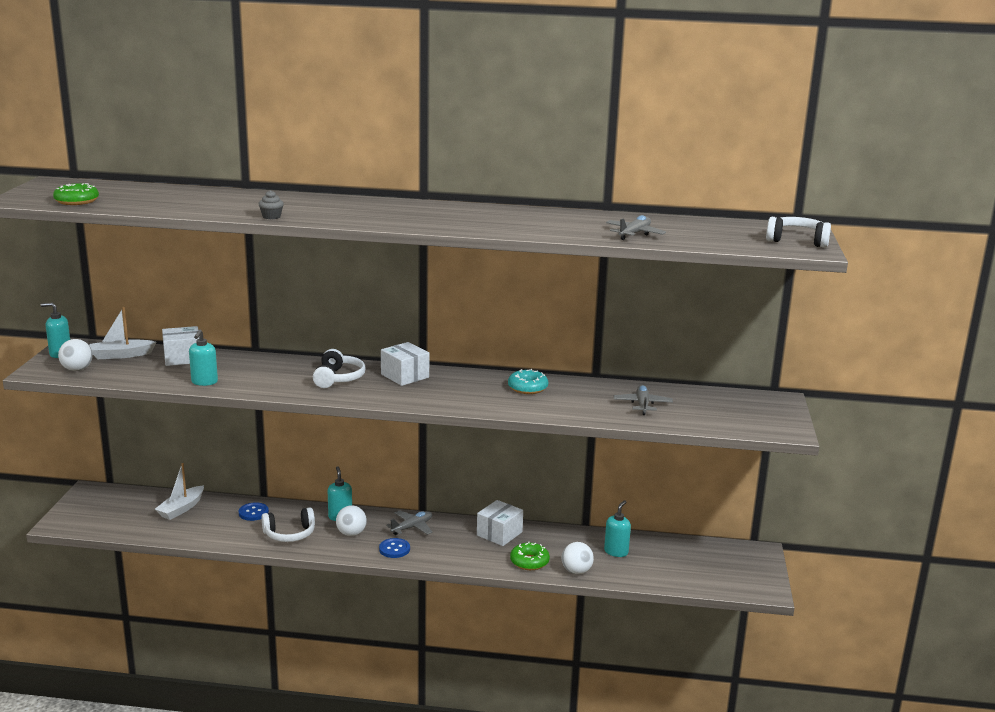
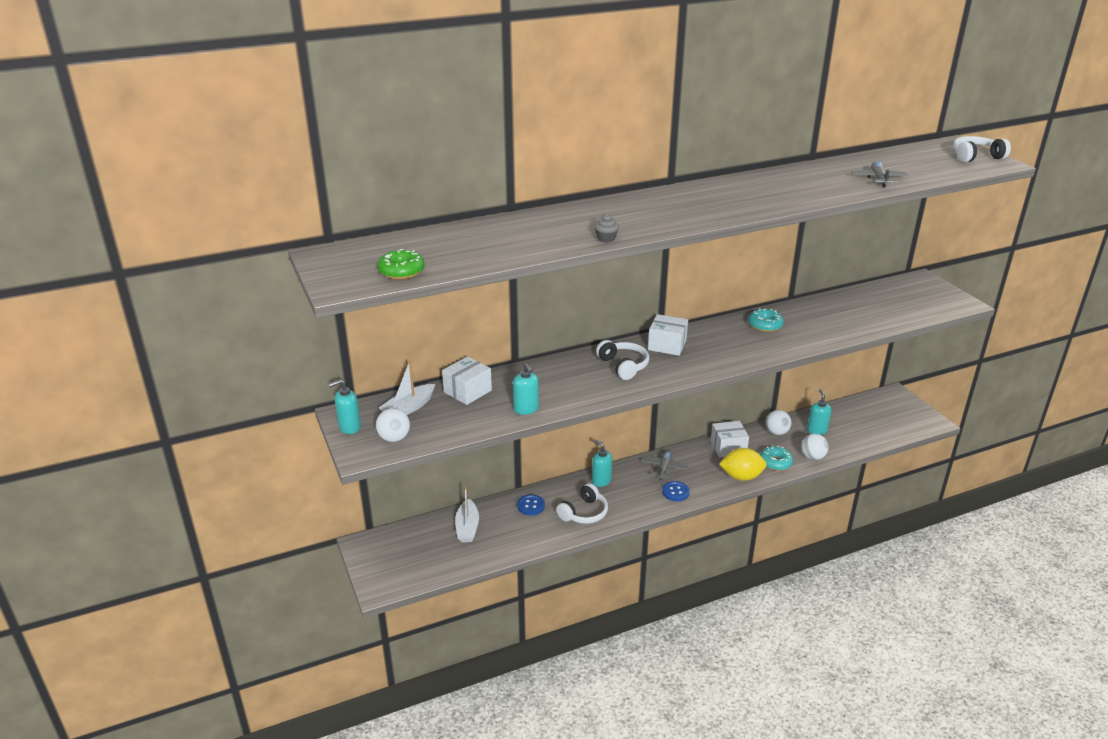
camera: 30 degrees left, 10 degrees up
(351, 534) = (628, 492): white ball -> white ball (776, 432)
(476, 560) = (741, 477): none -> yellow lemon
(499, 534) = (728, 447): white box -> white box turned 75 degrees clockwise
(529, 562) = (775, 462): green donut -> turquoise donut
(642, 405) = (855, 313): grey plane -> none

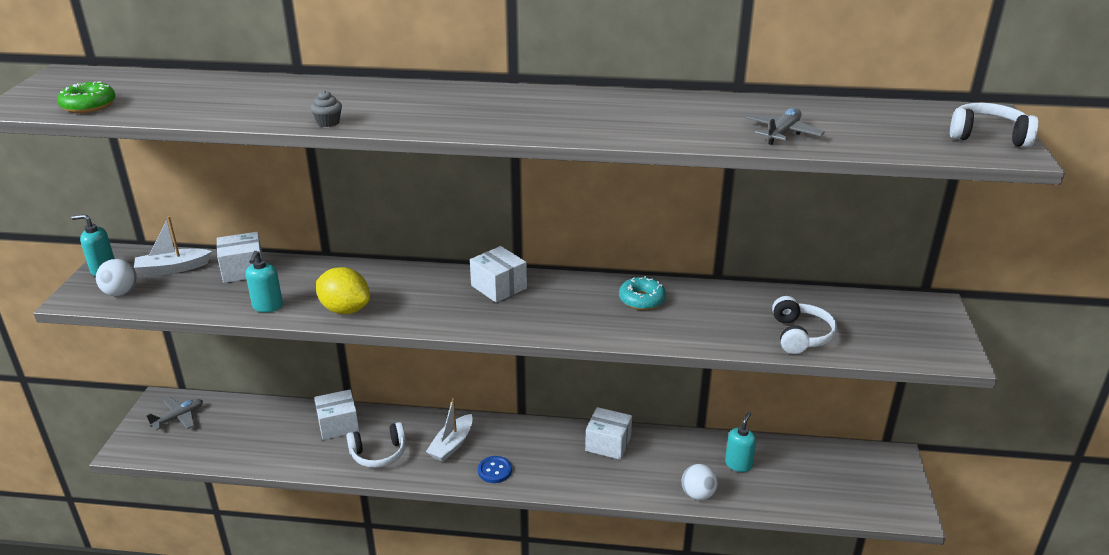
camera: 30 degrees right, 0 degrees up
(467, 527) = (259, 422): white boat -> white boat (452, 445)
(531, 506) = (338, 425): blue button -> white box
(601, 481) = (433, 426): turquoise soap dispenser -> none
(623, 366) = (422, 294): white headphones -> white headphones (800, 335)
(664, 468) = (512, 438): grey plane -> grey plane (178, 418)
(741, 477) = (586, 483): yellow lemon -> yellow lemon (345, 309)
(775, 462) = (644, 483): turquoise donut -> none
(776, 432) = (685, 447): white ball -> none

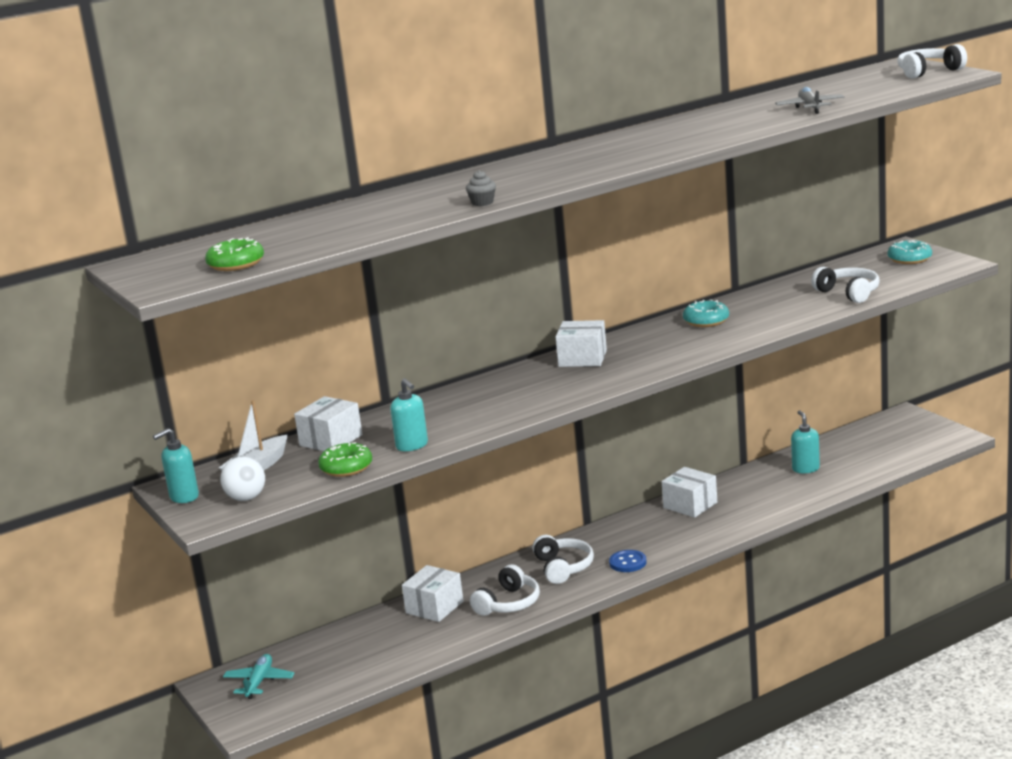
camera: 35 degrees left, 10 degrees down
(178, 418) = (259, 682): grey plane -> turquoise plane
(205, 302) = (346, 468): none -> green donut
(345, 309) = (485, 419): yellow lemon -> none
(452, 445) = (563, 567): white boat -> white headphones
(608, 443) = (690, 505): white box -> white box turned 60 degrees clockwise
(698, 494) = (804, 497): white ball -> none
(918, 324) = (909, 259): none -> turquoise donut

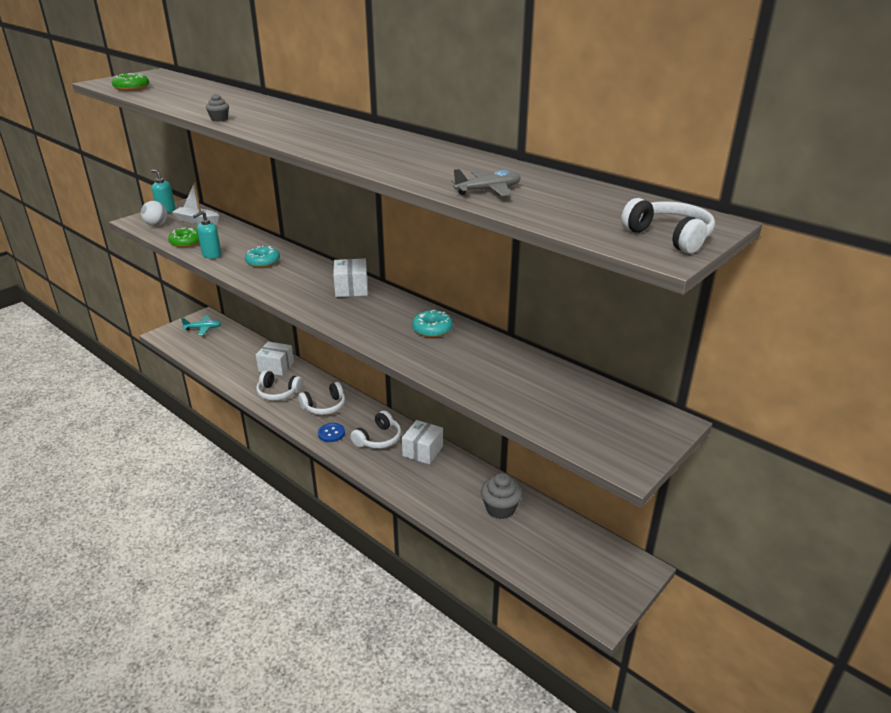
camera: 70 degrees right, 10 degrees up
(331, 440) = (228, 232): white box -> none
(805, 469) = (500, 509): turquoise soap dispenser -> grey cupcake
(848, 293) = (514, 396): white headphones -> white headphones (378, 439)
(909, 259) = (631, 429): turquoise donut -> turquoise donut (263, 262)

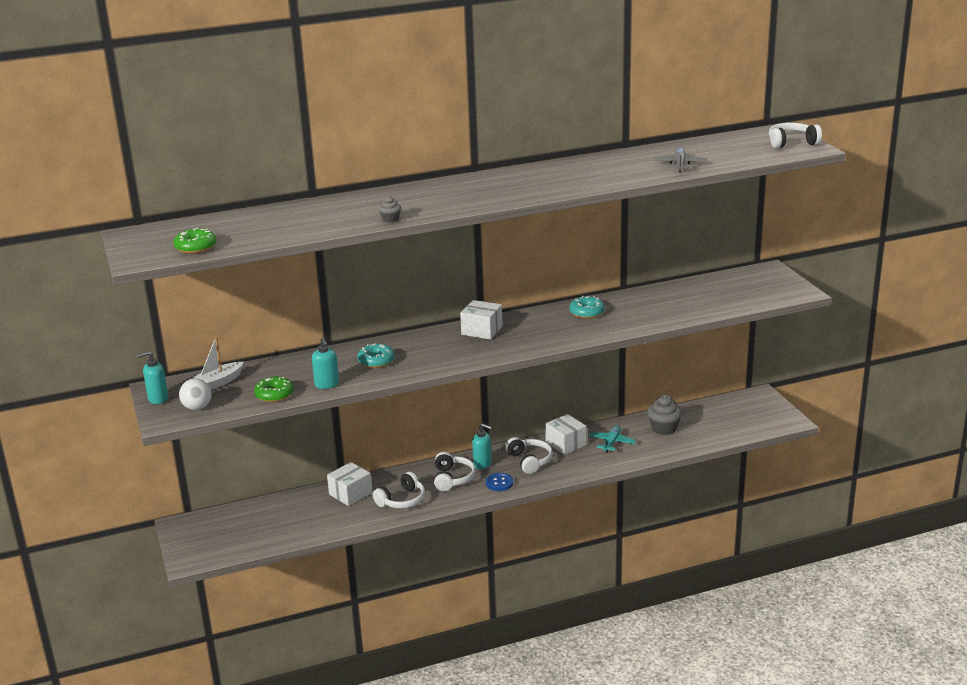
camera: 60 degrees left, 5 degrees down
(203, 328) = (209, 529): turquoise plane -> turquoise plane (611, 443)
(357, 414) = (482, 464): none -> turquoise soap dispenser

